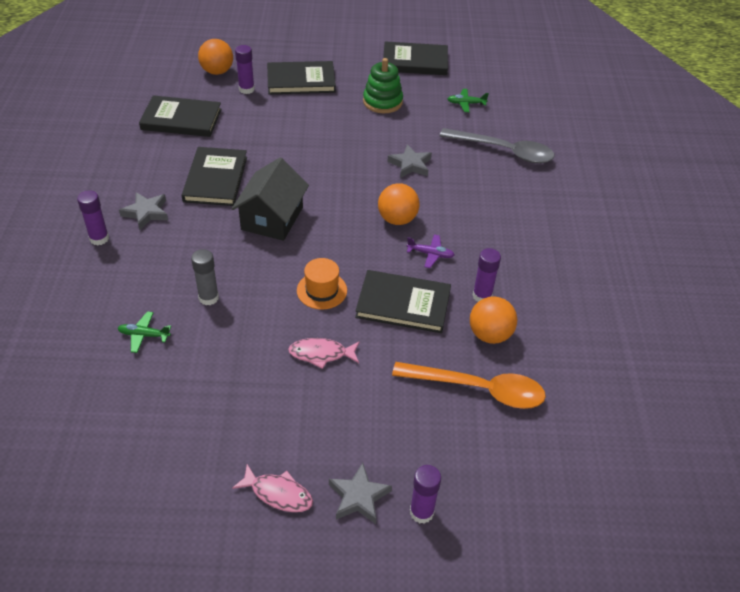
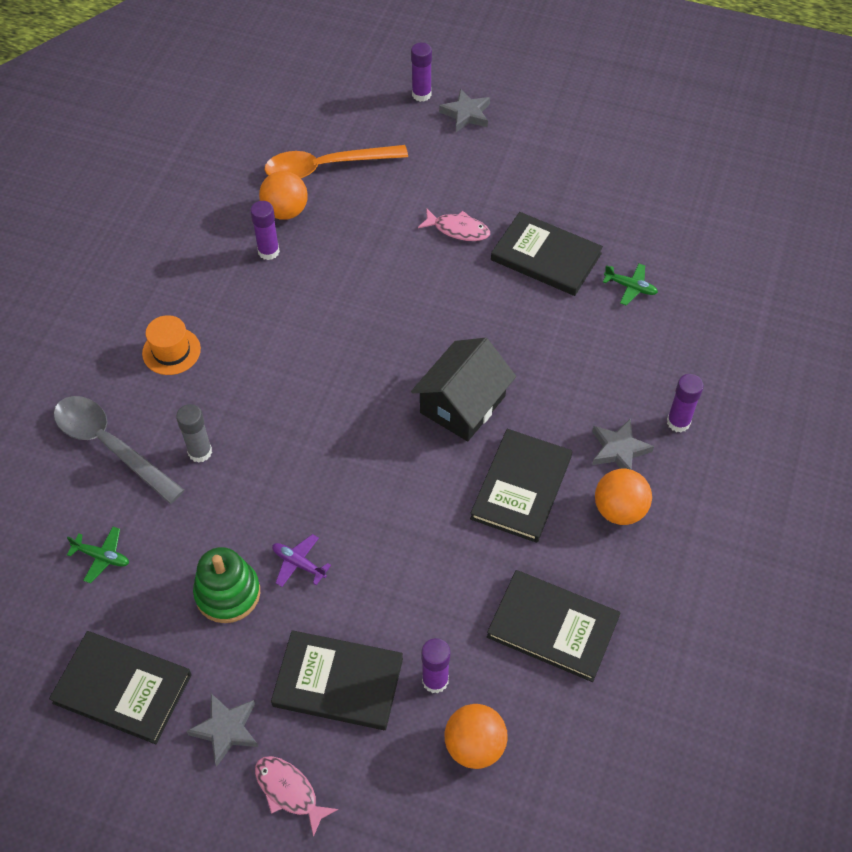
camera: 160 degrees left, 10 degrees up
(208, 298) = (558, 314): grey glue stick -> grey glue stick (200, 452)
(278, 494) = (529, 129): pink fish -> pink fish (289, 791)
(322, 290) = (434, 295): orange hat -> orange hat (171, 351)
(397, 219) = (311, 367): orange ball -> orange ball (619, 510)
(403, 304) = (355, 261): black book -> black book (546, 257)
(410, 165) = (251, 451): grey star -> grey star (226, 729)
(430, 254) = (296, 312): purple plane -> purple plane (298, 563)
(478, 389) = (326, 167): orange spoon -> orange spoon turned 45 degrees counterclockwise

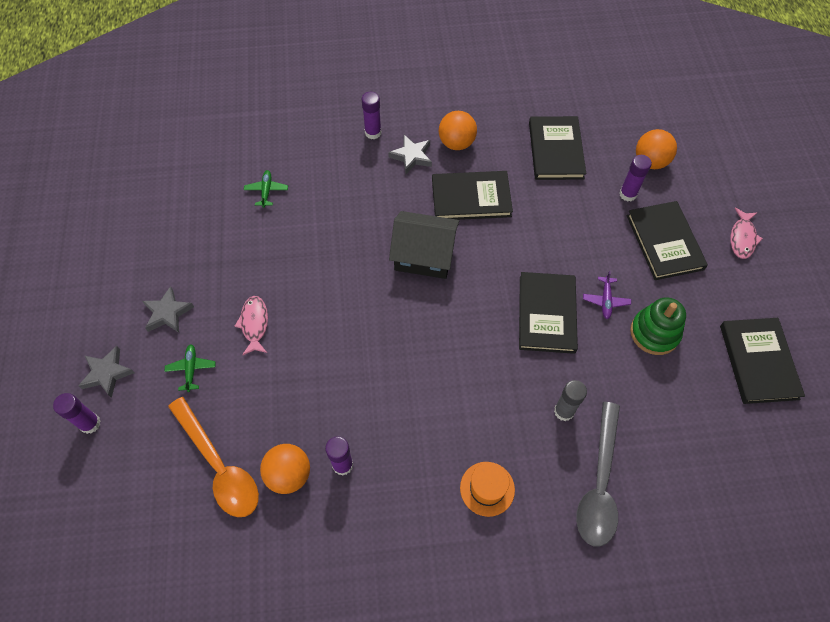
camera: 115 degrees left, 5 degrees up
(102, 557) = (686, 432): green plane -> green plane (191, 369)
(226, 729) = (735, 288): grey star -> grey star (168, 313)
(546, 257) = (258, 253): black book -> black book (546, 314)

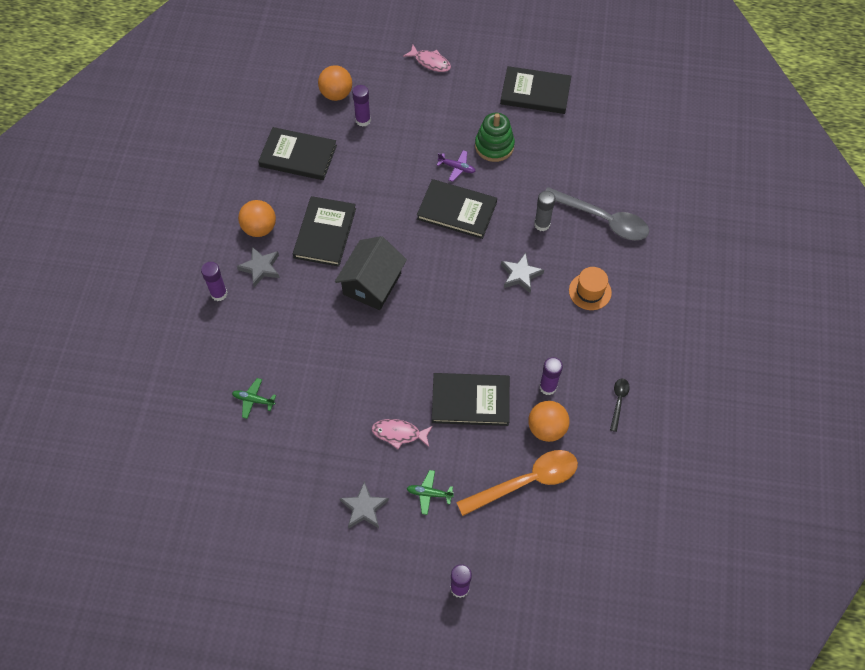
camera: 75 degrees left, 0 degrees up
(107, 373) = (412, 569): grey star -> grey star (520, 275)
(342, 554) = (618, 401): none -> black spoon
(664, 242) = (417, 112): black book -> black book (470, 401)

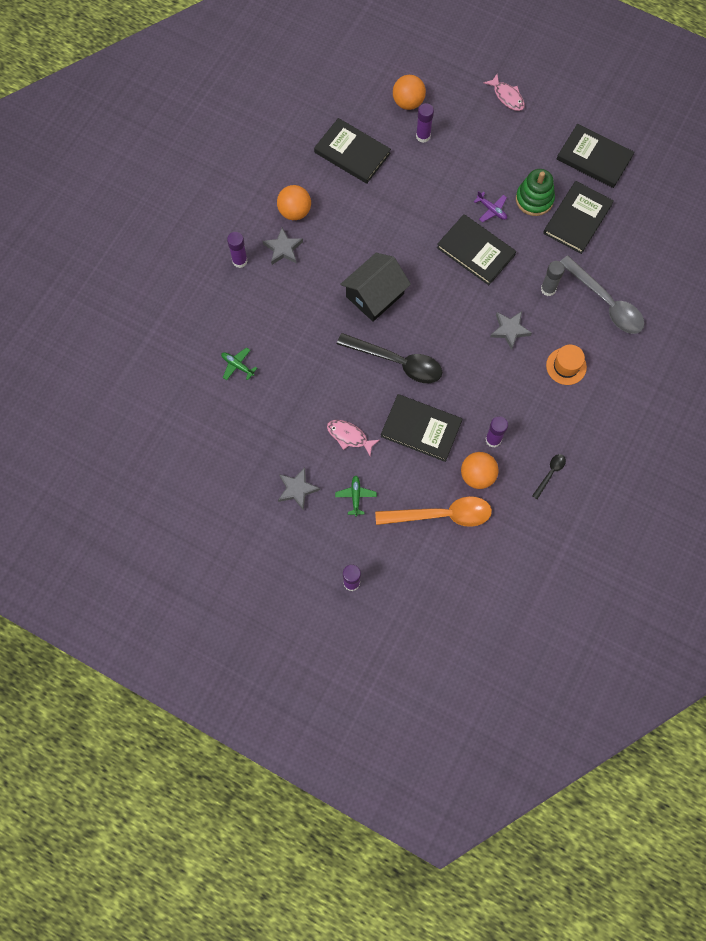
camera: 20 degrees right, 10 degrees up
(325, 233) = (350, 234): black book -> black book (577, 219)
(419, 342) = (397, 362): none -> black spoon
(429, 493) = (355, 496): green plane -> green plane turned 60 degrees clockwise

